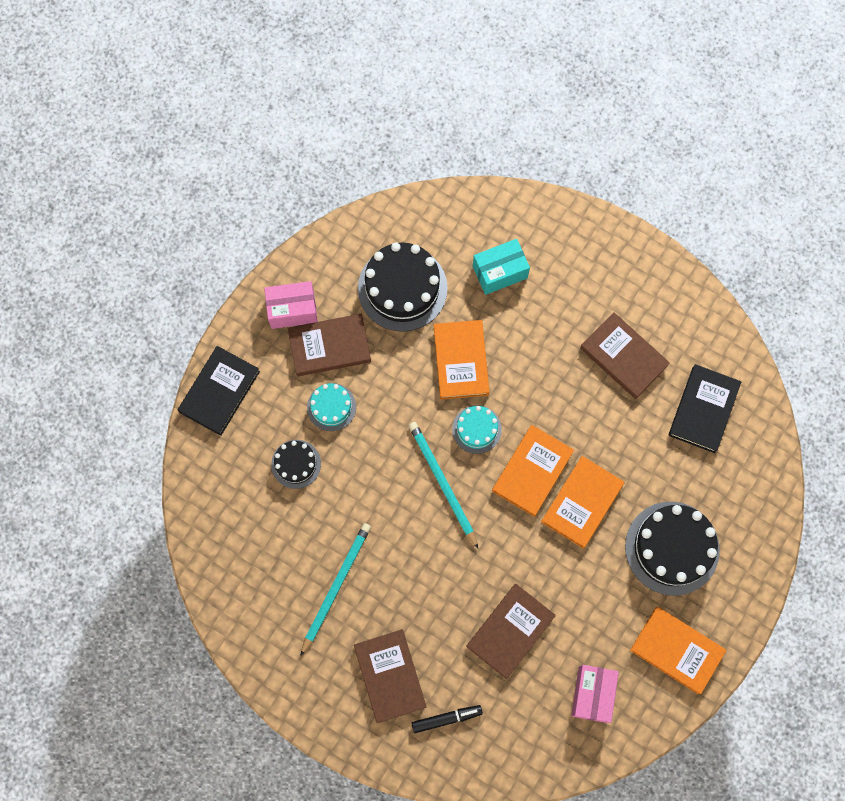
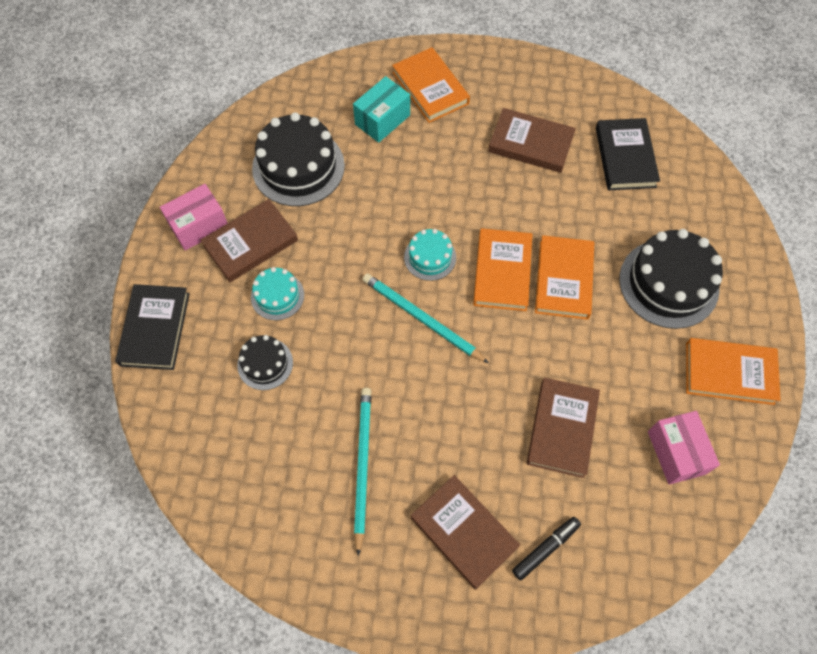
camera: 25 degrees left, 10 degrees down
(461, 361) = (384, 205): orange book -> orange book (430, 88)

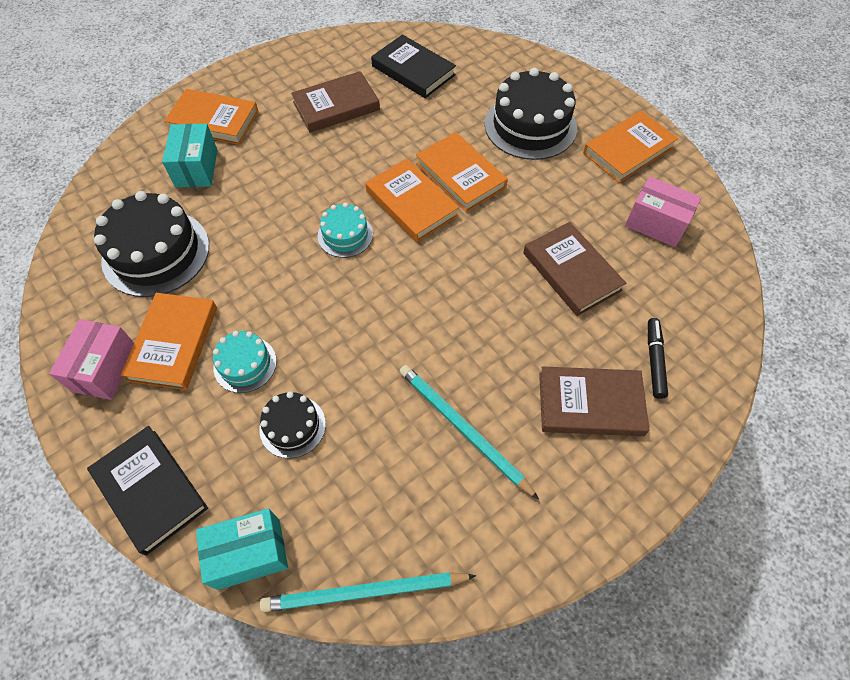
camera: 45 degrees left, 5 degrees down
(169, 418) = (249, 553): none -> turquoise box
(251, 243) = (174, 343): brown book -> orange book
(421, 318) = (387, 282): turquoise pencil -> turquoise pencil (364, 592)

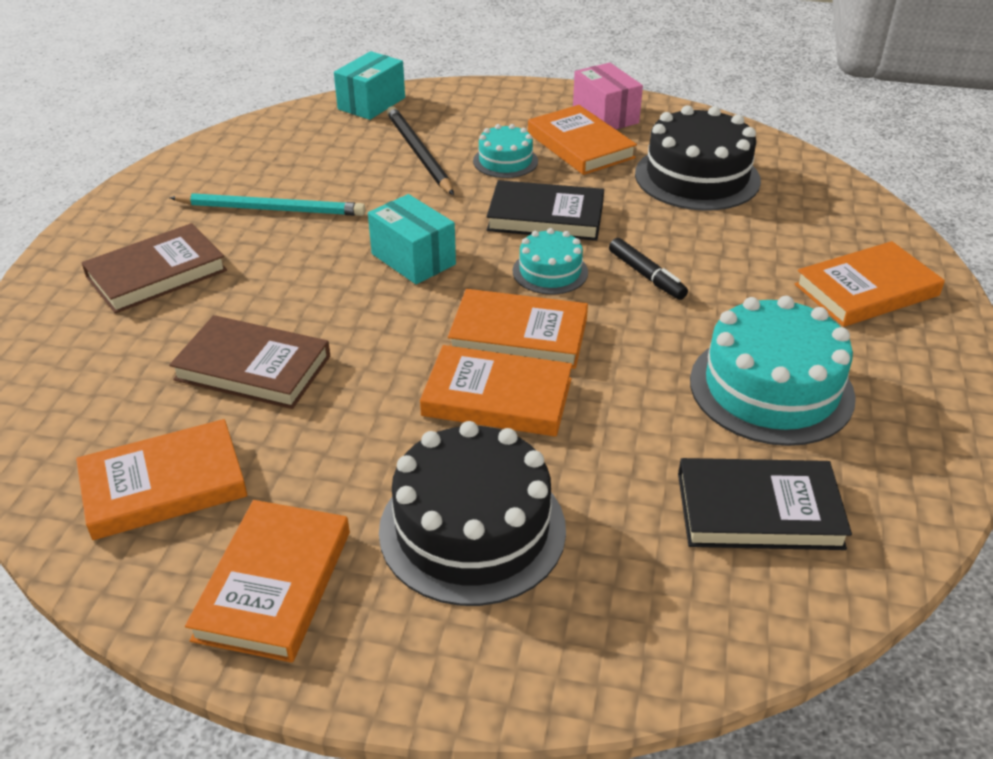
camera: 140 degrees right, 20 degrees down
(150, 490) = (476, 95): black book -> black book (545, 216)
(196, 168) = (791, 243): turquoise box -> turquoise box (413, 259)
(292, 426) = (418, 153): black cake -> black pencil
(336, 106) = (771, 388): brown book -> turquoise cake
(364, 592) = (273, 122): turquoise pencil -> none
(654, 360) = (99, 336): black marker -> black marker (646, 276)
(656, 224) = (164, 485): pink box -> orange book

